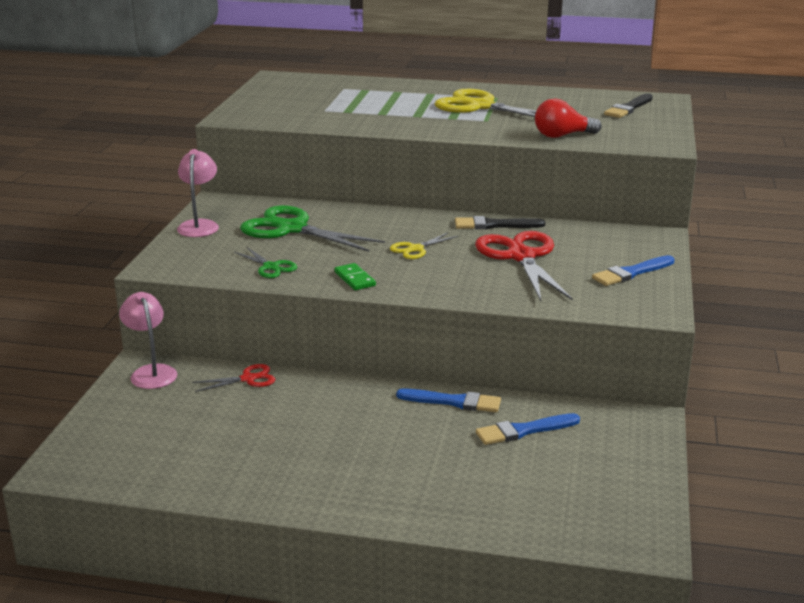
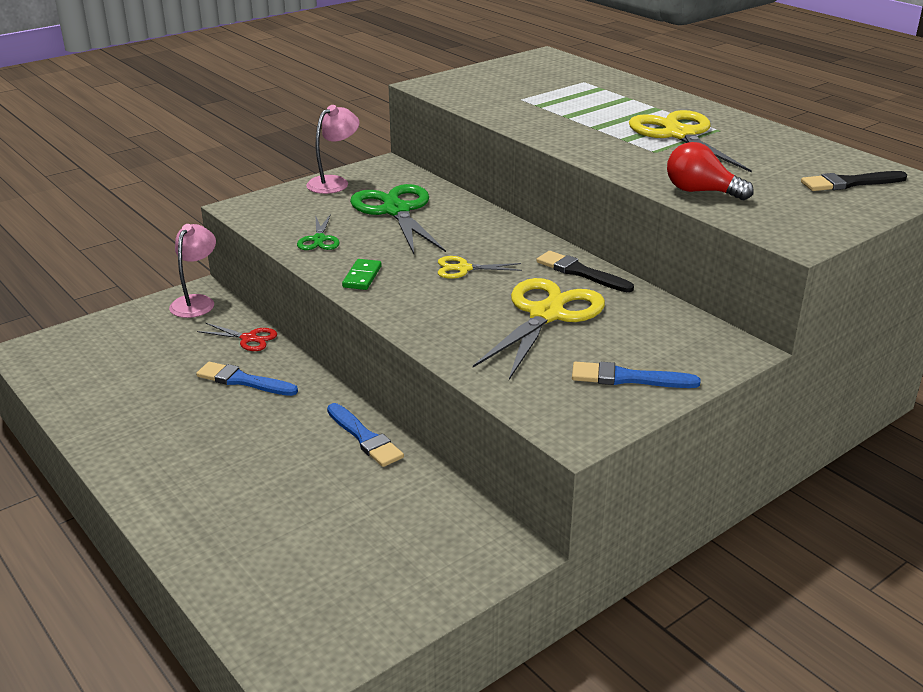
camera: 40 degrees right, 5 degrees up
(521, 256) = (546, 314): red scissors -> yellow scissors
(523, 431) = (377, 497): blue brush -> blue brush (243, 381)

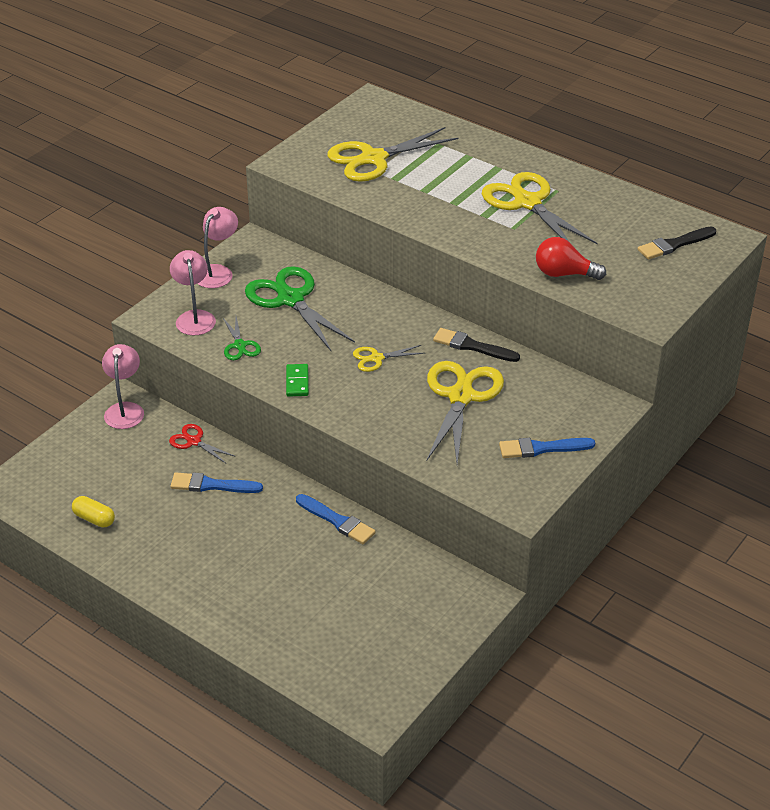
camera: 15 degrees left, 10 degrees up
(97, 391) = (94, 519): none -> yellow capsule
(249, 339) = (194, 441): red scissors -> red scissors turned 150 degrees counterclockwise
(287, 212) = (194, 317): none -> pink lamp
(523, 90) = (373, 159): none -> yellow scissors

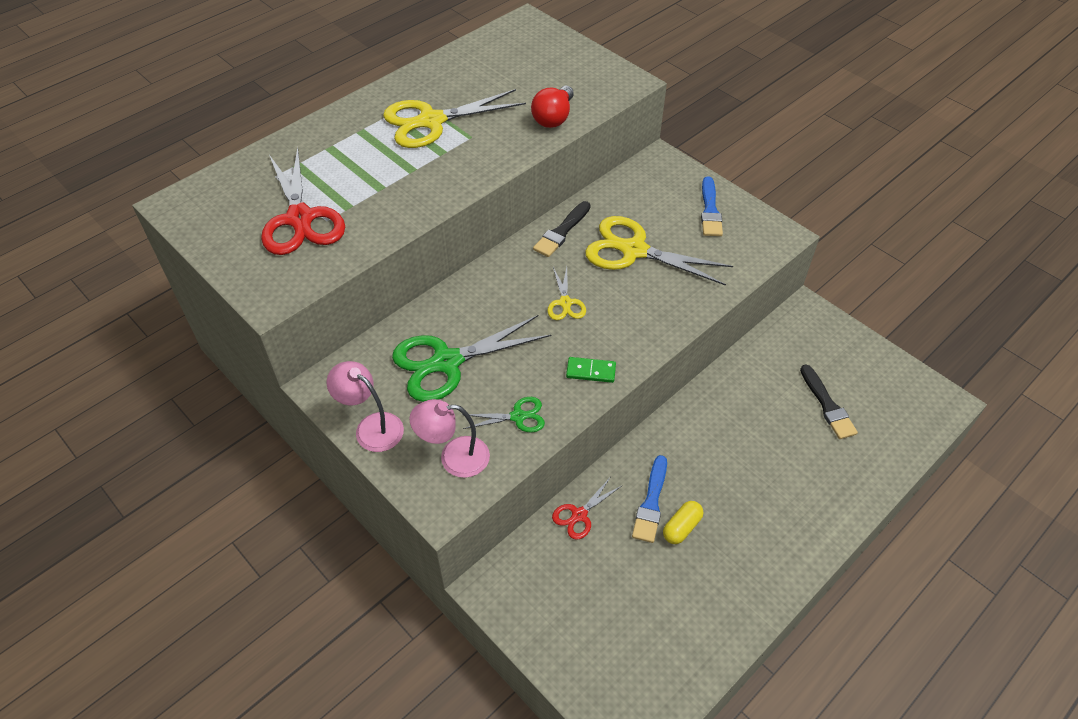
camera: 80 degrees left, 10 degrees up
(94, 519) = (693, 626): yellow capsule -> yellow capsule (681, 527)
(125, 409) = (510, 584): pink lamp -> none
(337, 521) = (712, 400): blue brush -> none
(373, 159) = (300, 219): yellow scissors -> red scissors
(674, 244) = (527, 50): black brush -> black brush (827, 405)

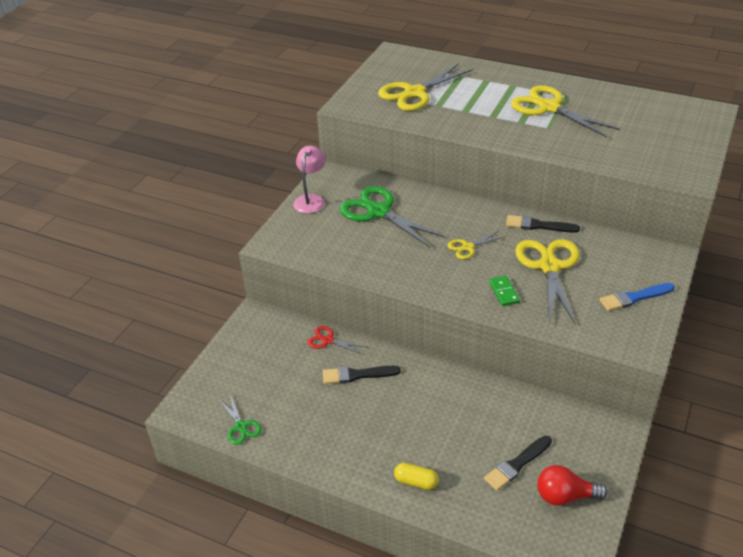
camera: 70 degrees right, 10 degrees down
(300, 219) = (414, 93): red scissors -> yellow scissors
(454, 457) = (306, 238): pink lamp -> none
(518, 416) = (353, 255): green scissors -> green scissors (241, 427)
(553, 118) = (606, 155): red light bulb -> red light bulb (565, 496)
(591, 371) = (412, 277): green domino -> green domino (503, 292)
(651, 503) = (357, 375): blue brush -> black brush
(681, 527) = (345, 397): yellow capsule -> yellow capsule (416, 482)

